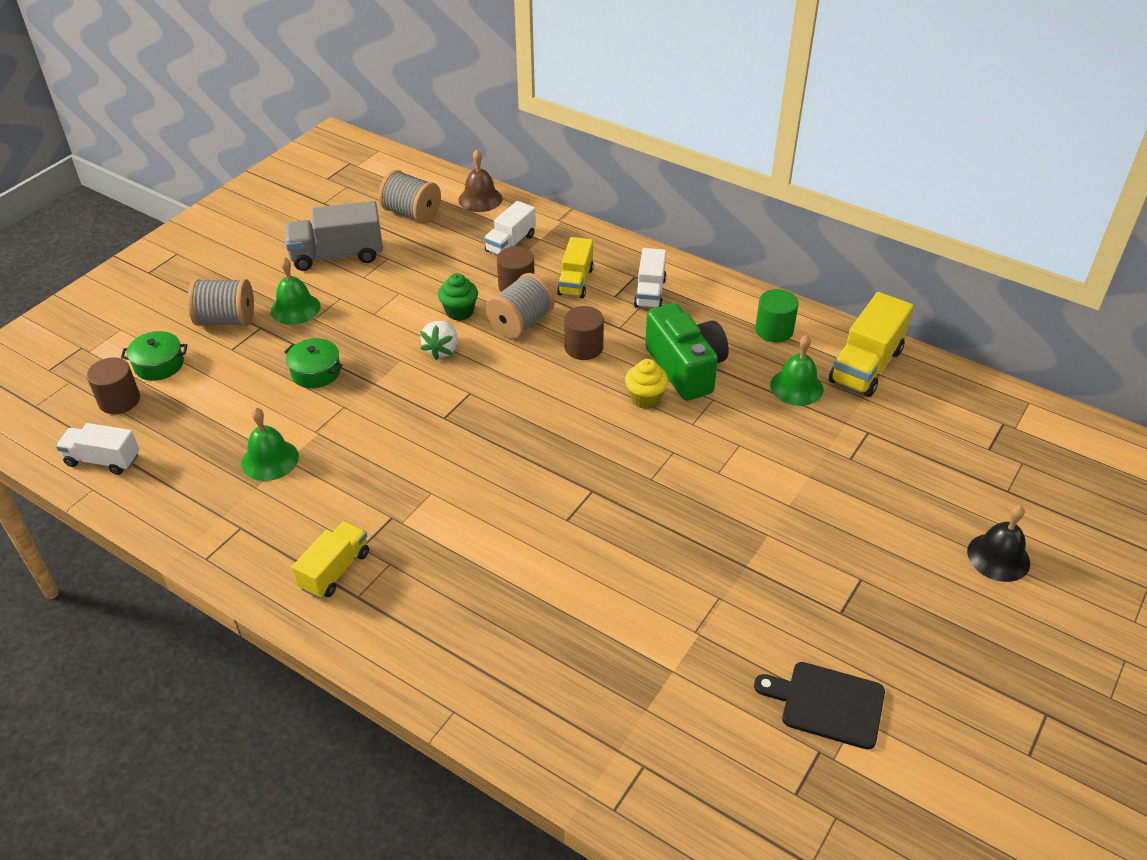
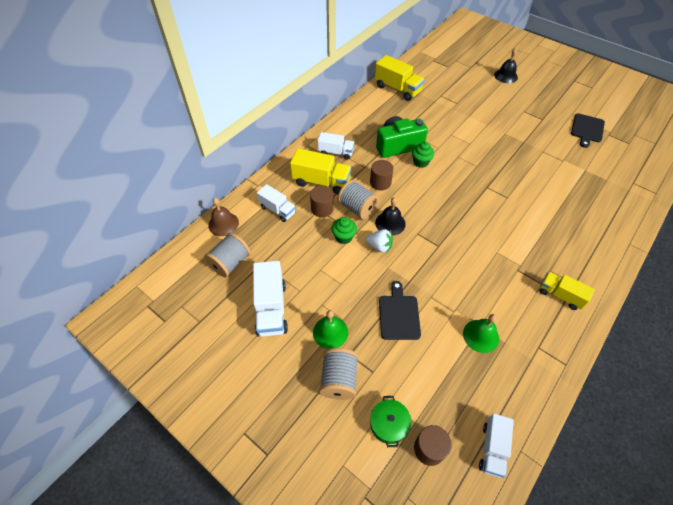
camera: 85 degrees left, 10 degrees up
(316, 372) = (398, 314): green pot -> black cutting board
(337, 255) = (271, 308): grey truck -> white truck
(491, 361) = (390, 223): none -> black bell
(575, 281) = (321, 182): yellow truck -> yellow truck, size x1.54
(645, 398) = (421, 162): yellow cupcake -> green cupcake
(774, 330) = (371, 112): green cylinder -> none
(796, 387) = (412, 111): green bell -> none

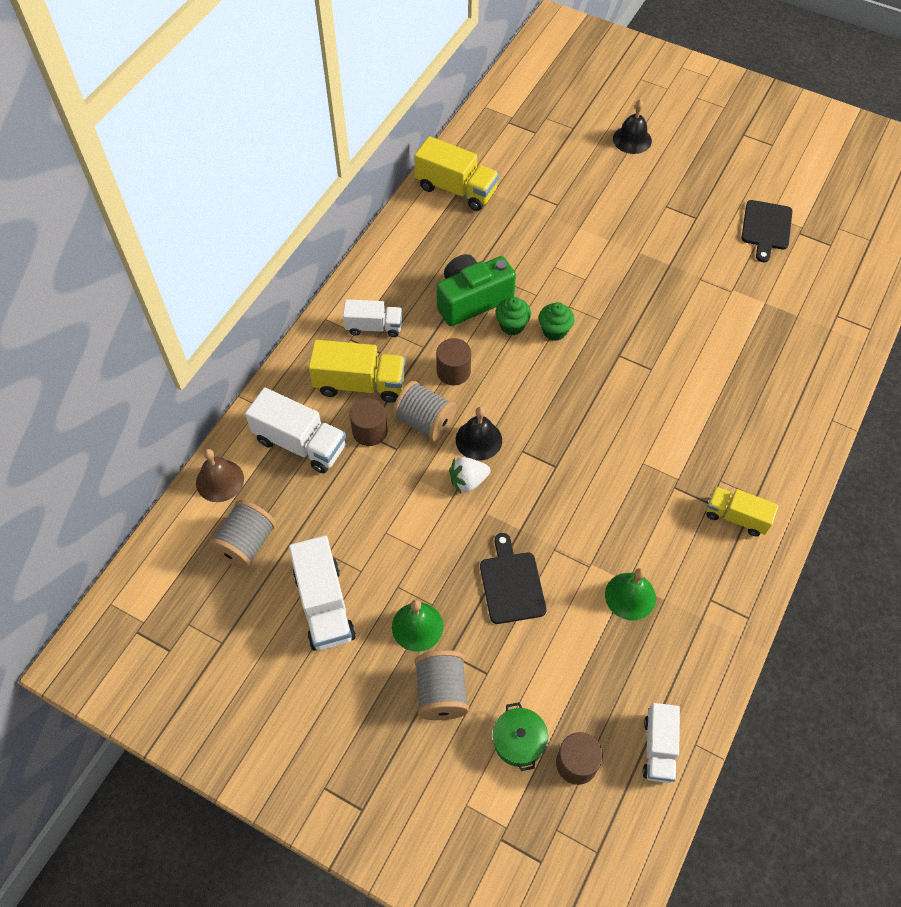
camera: 10 degrees left, 5 degrees up
(277, 210) = (300, 443): white truck -> white truck, size x1.54
(344, 237) = (411, 474): green cupcake -> green cupcake (554, 331)
(379, 246) = (468, 481): white strawberry -> white strawberry turned 150 degrees clockwise

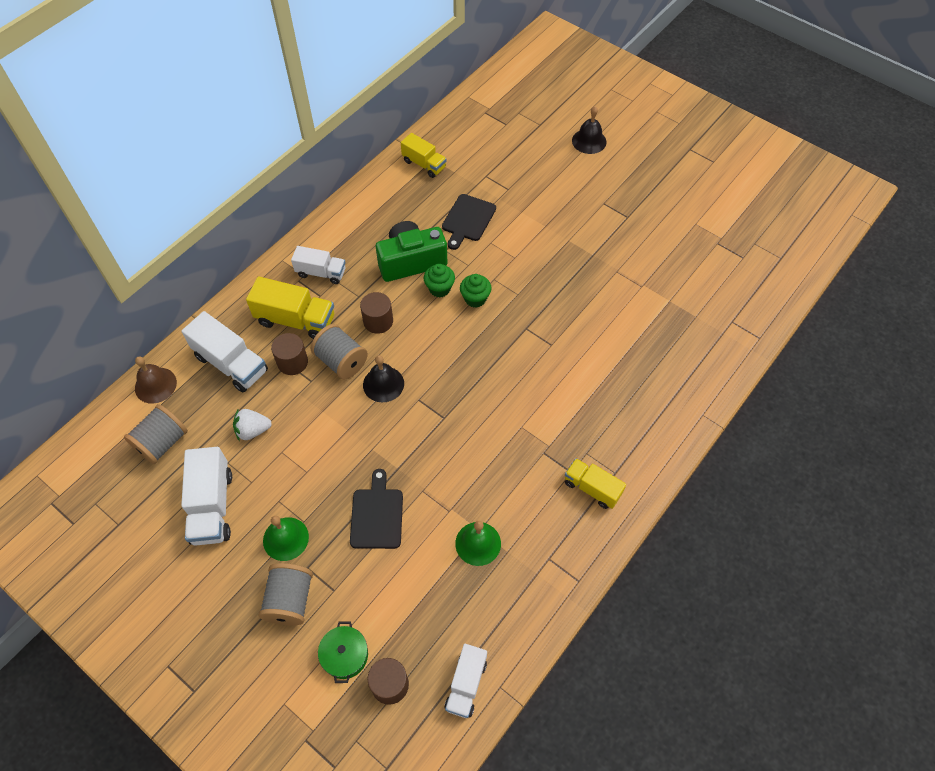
camera: 10 degrees right, 0 degrees up
(456, 189) = (424, 164): yellow truck -> yellow truck, size x0.65
(468, 481) = (364, 418): white strawberry -> white strawberry (253, 430)
(766, 228) = (688, 234): black cutting board -> black cutting board (468, 220)

